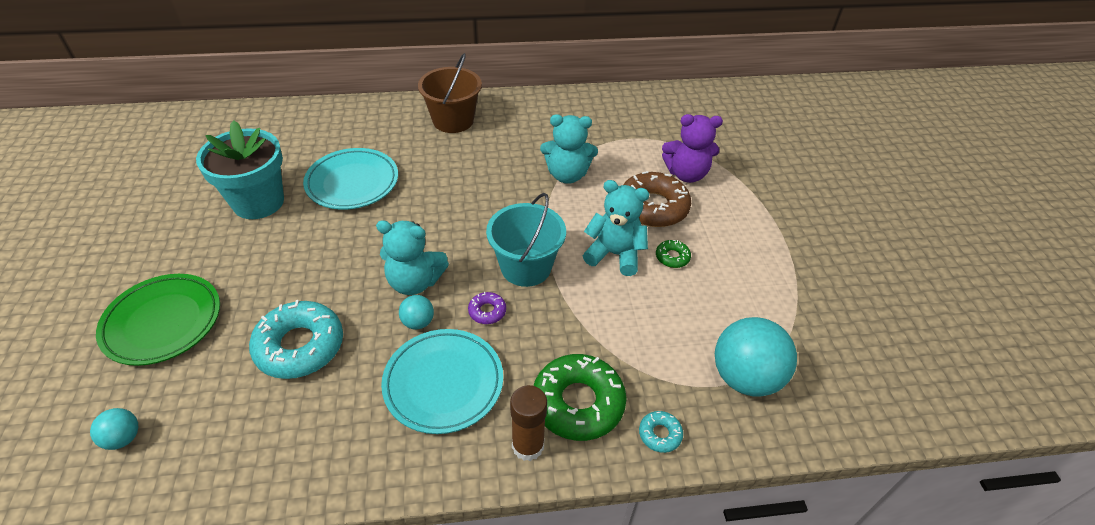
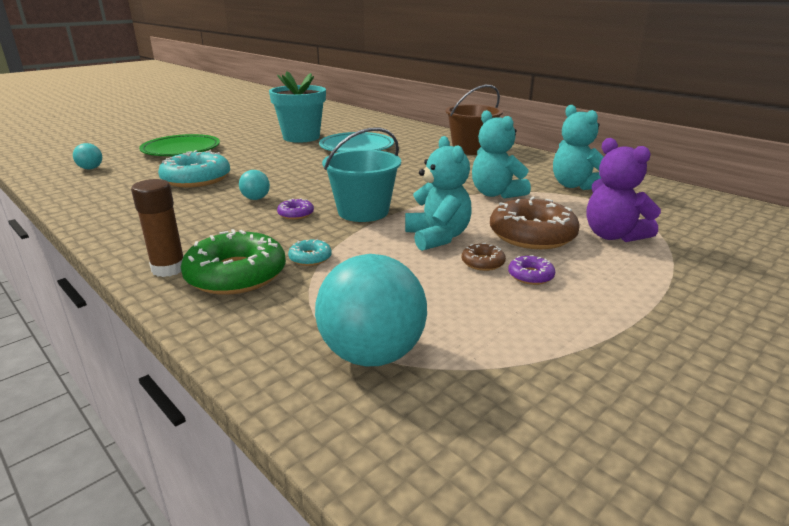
camera: 55 degrees right, 20 degrees down
(415, 282) = (293, 187): turquoise teddy bear -> turquoise teddy bear (575, 185)
(443, 383) = (206, 222): turquoise plate -> none
(660, 434) = (235, 325): turquoise donut -> turquoise donut (310, 258)
(672, 257) = (482, 262): green donut -> brown donut
(707, 248) = (530, 276): none -> purple donut

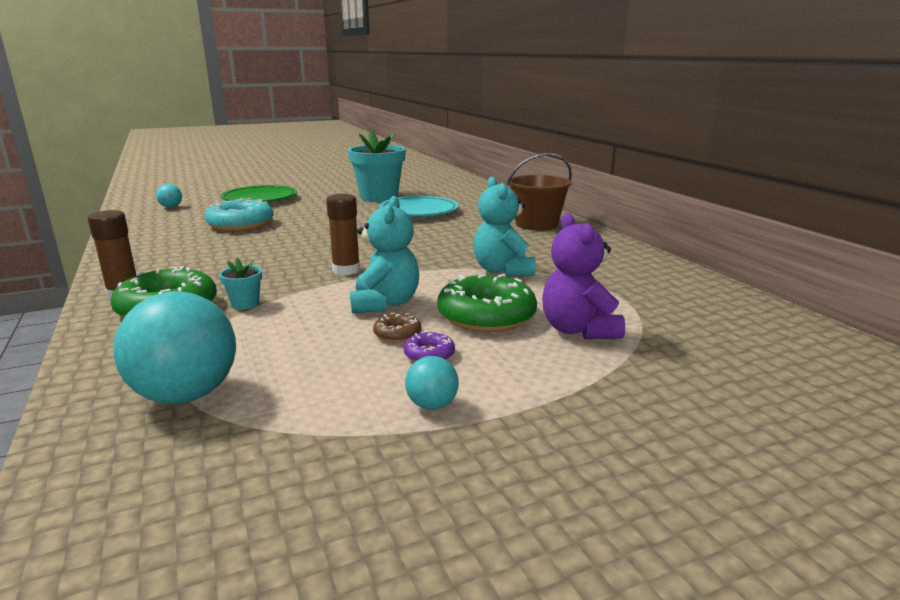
camera: 20 degrees right, 5 degrees down
(256, 199) = (267, 247): turquoise ball -> turquoise ball (432, 405)
(296, 214) = (283, 264): purple donut -> none
(310, 258) = (245, 304): turquoise donut -> turquoise flower pot
(363, 211) = (346, 270): turquoise bucket -> brown glue stick
(532, 235) = (486, 315): brown donut -> green donut
(575, 185) = (606, 273): turquoise teddy bear -> none

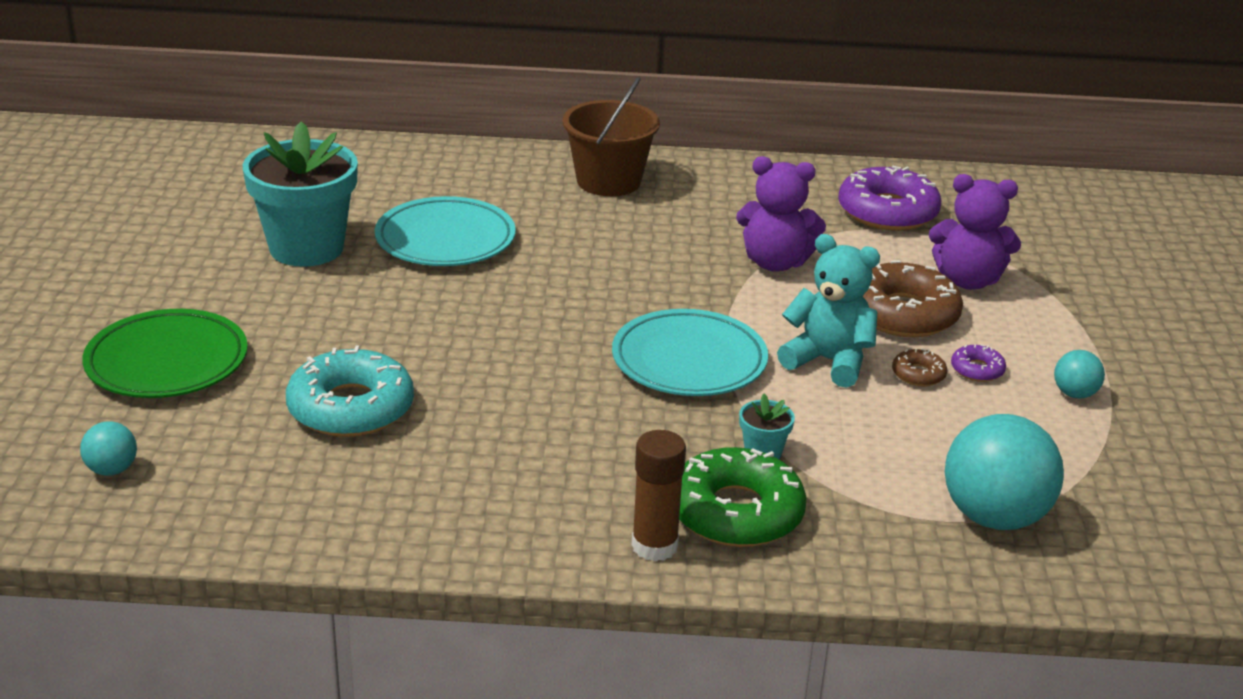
camera: 65 degrees left, 10 degrees up
(346, 270) = (689, 361): brown glue stick -> turquoise plate
(486, 315) = (903, 314): green donut -> brown donut
(502, 270) = (775, 263): turquoise teddy bear -> purple teddy bear
(640, 288) = (887, 212): none -> purple donut

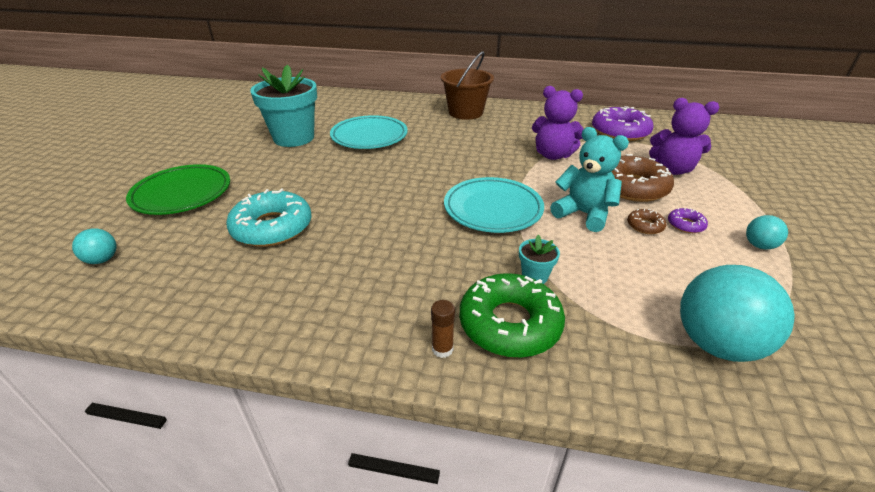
camera: 10 degrees right, 5 degrees up
(654, 546) = (442, 349): brown glue stick -> brown glue stick, size x0.60

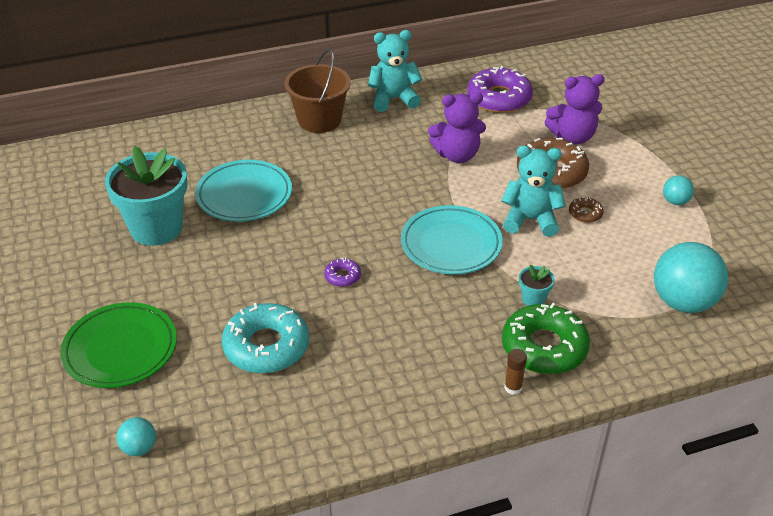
camera: 30 degrees left, 5 degrees up
(531, 114) = (393, 99): none -> turquoise teddy bear
(685, 225) = (614, 200): purple donut -> purple donut (342, 276)

